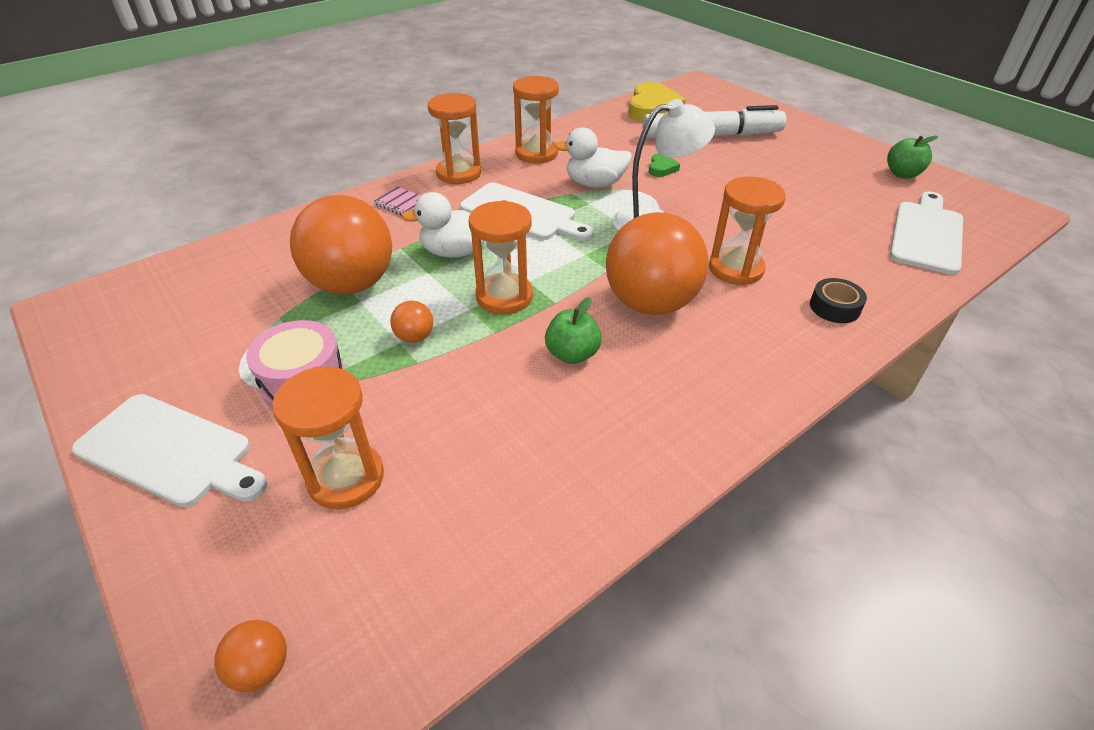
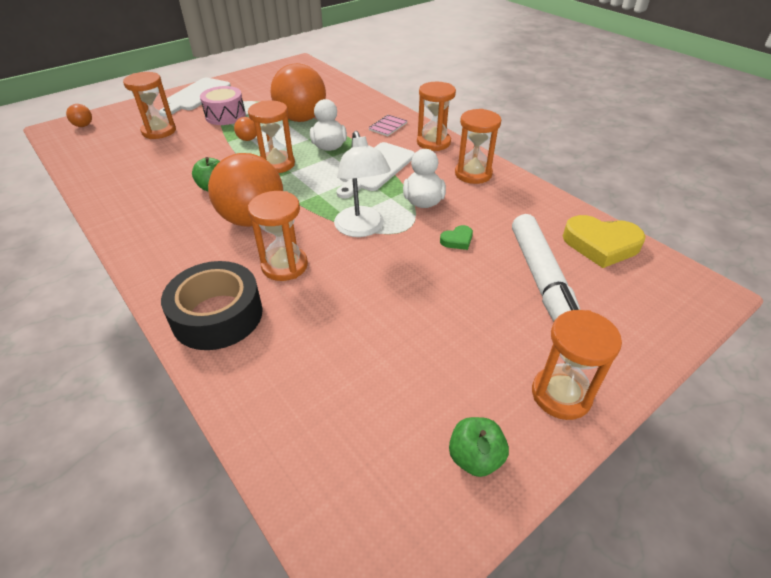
camera: 90 degrees right, 0 degrees up
(662, 168) = (457, 240): green heart -> green heart turned 45 degrees counterclockwise
(828, 141) = (561, 395): none -> orange hourglass
(834, 307) = (217, 315): black tape -> black tape, size x2.09
(926, 234) = (321, 430): white cutting board -> none

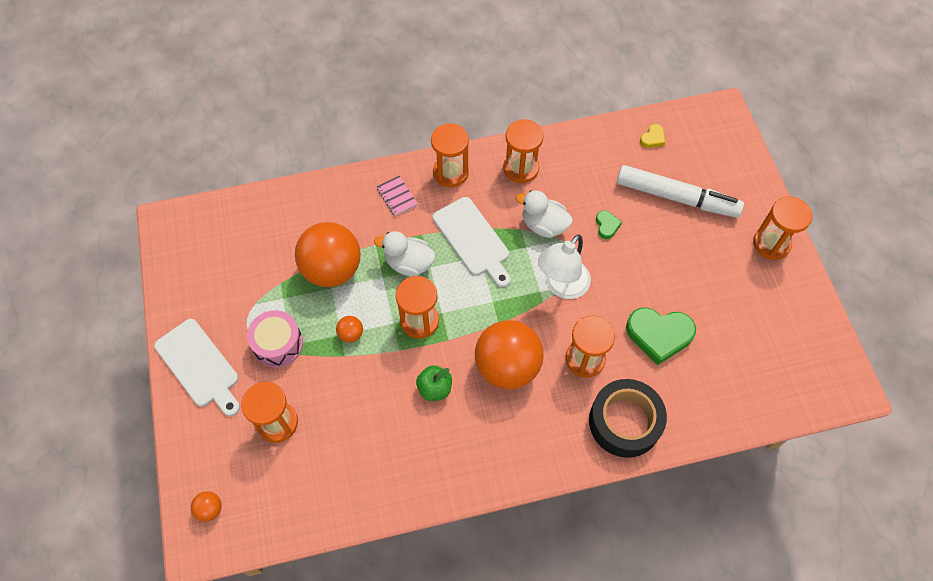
camera: 65 degrees left, 20 degrees up
(345, 315) = (659, 335): none -> green heart
(361, 229) = (561, 286): white lamp -> white lamp turned 120 degrees clockwise
(475, 458) = (797, 310): green apple -> none
(601, 245) = (652, 138): yellow heart -> yellow heart, size x0.48

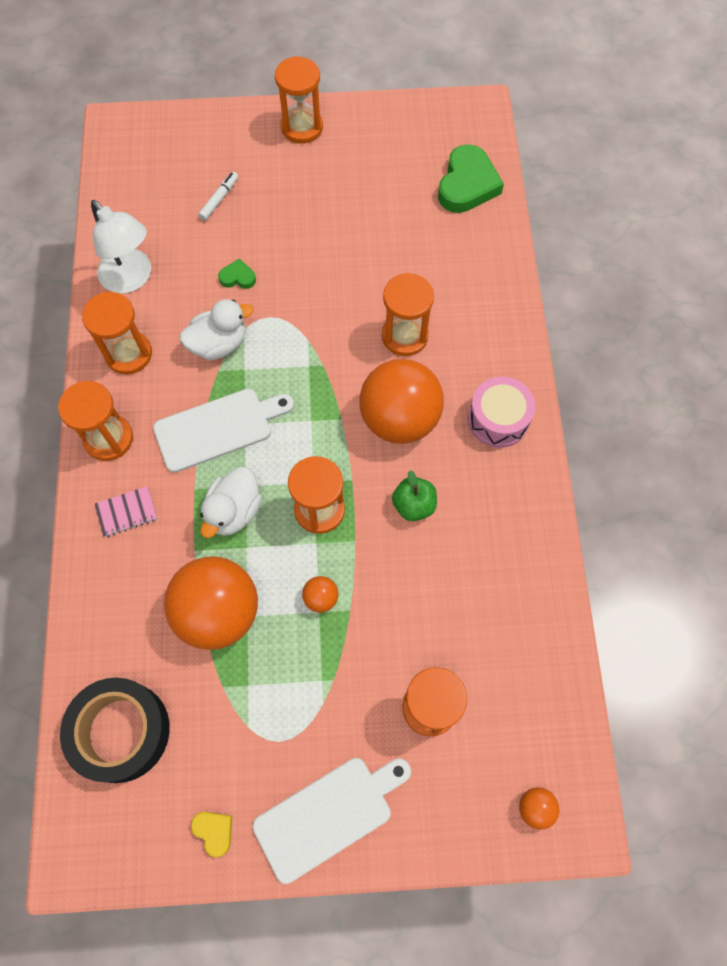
camera: 80 degrees left, 5 degrees up
(278, 344) = (316, 697): pink drum -> pink drum (498, 419)
(544, 225) = (219, 344): white duck -> white duck turned 150 degrees counterclockwise
(561, 286) = (307, 341): white lamp -> white lamp (131, 279)
(624, 422) = (485, 313): black tape -> black tape (121, 731)
(652, 138) = (130, 203): yellow heart -> yellow heart (214, 831)
(659, 335) = (389, 257): green heart -> green heart (467, 184)
(676, 197) = (219, 199): white marker -> white marker, size x0.40

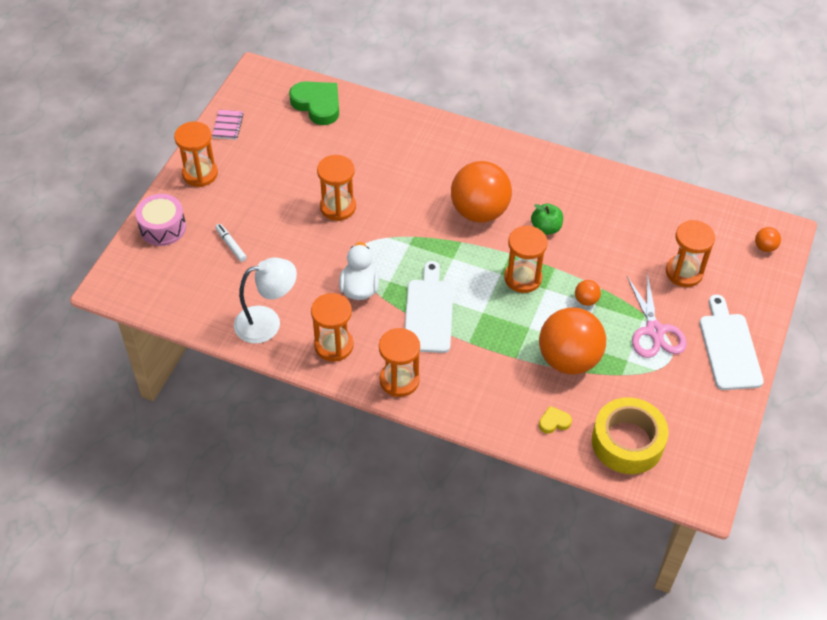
camera: 65 degrees left, 15 degrees down
(121, 731) = (627, 442): black tape -> yellow tape
(126, 512) = (465, 388): pink notebook -> pink notebook (228, 125)
(214, 831) = (715, 411): yellow heart -> yellow heart (554, 422)
(234, 511) = (498, 325): white duck -> none
(238, 277) = (309, 258): green heart -> none
(311, 703) = (654, 331): none -> pink scissors
(405, 336) = (418, 184): orange hourglass -> orange hourglass (338, 207)
(498, 419) = (508, 162): pink drum -> pink drum (163, 228)

